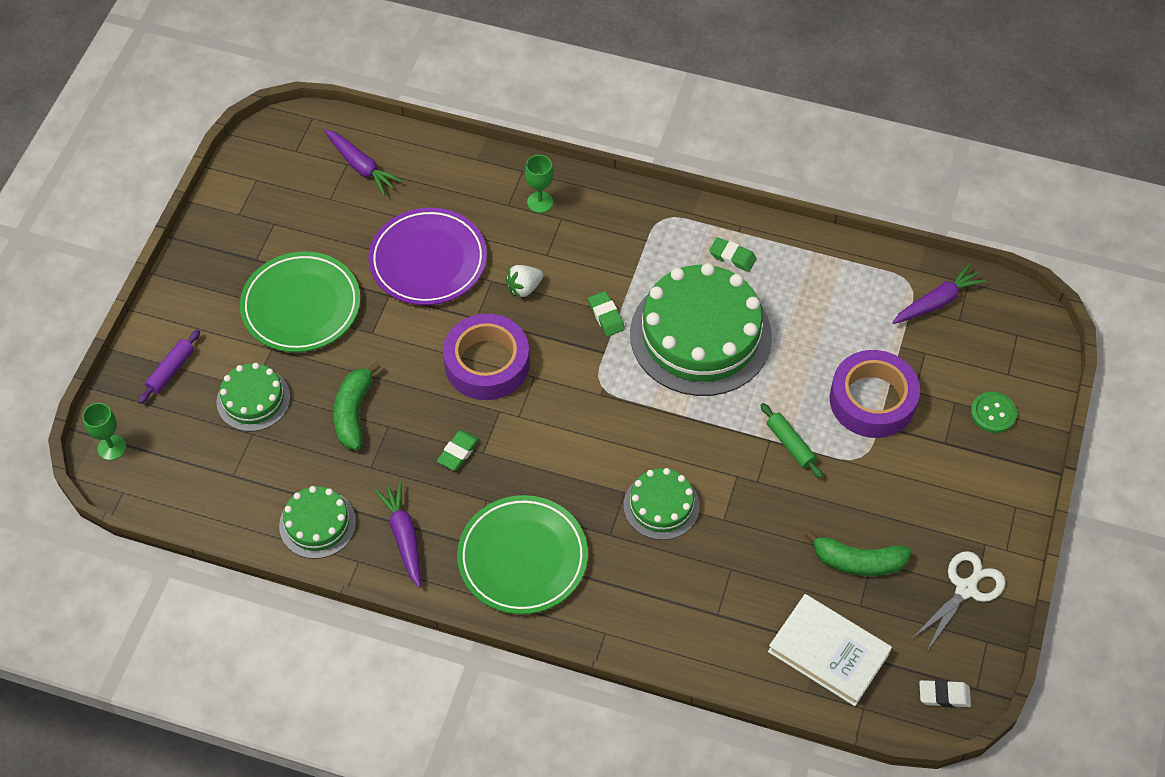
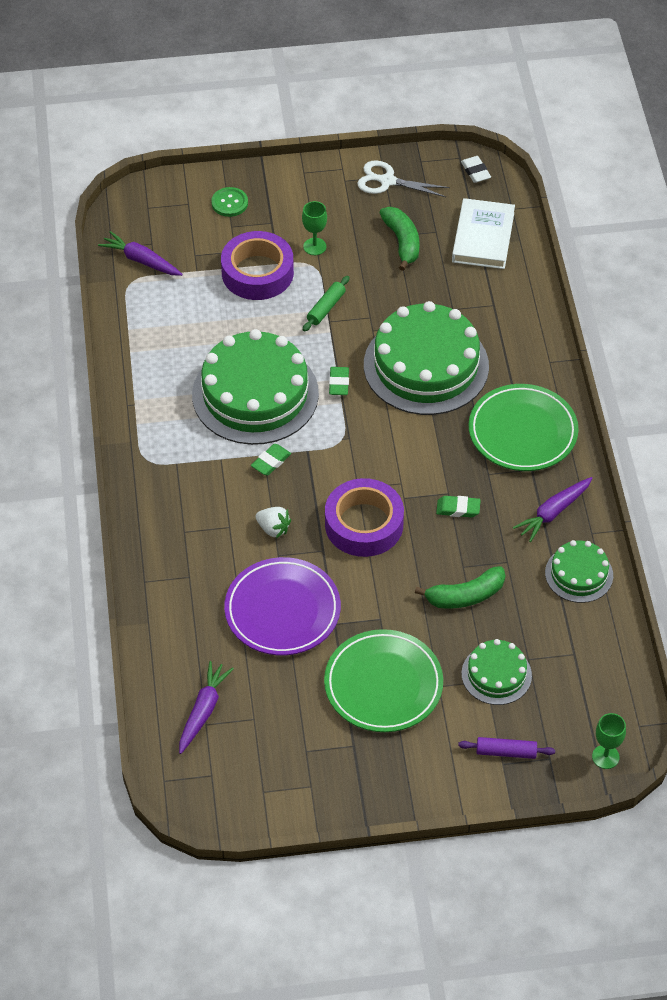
camera: 115 degrees left, 5 degrees down
(540, 202) = (174, 554): green goblet -> green goblet (314, 246)
(661, 505) = (426, 365): green cake -> green cake, size x1.97
(732, 257) = (164, 399): green eraser -> green eraser (339, 383)

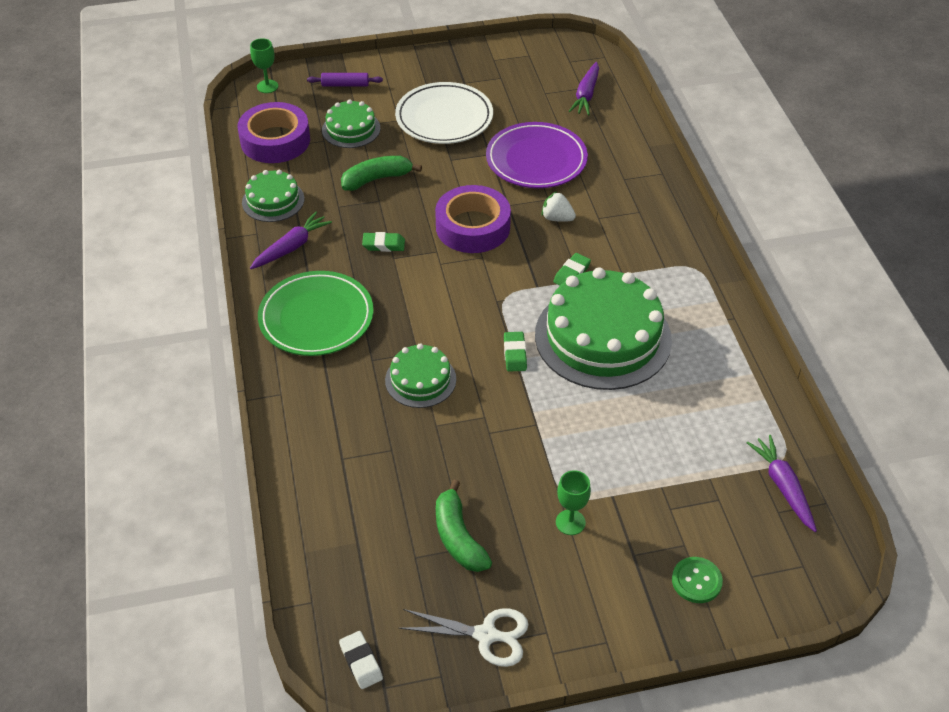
camera: 175 degrees right, 5 degrees down
(141, 260) = (782, 486): purple carrot -> purple carrot turned 135 degrees counterclockwise
(257, 273) = (634, 480): purple tape -> purple tape (275, 140)
(326, 308) = (542, 440): green rolling pin -> none
(383, 684) = (444, 118): green plate -> white plate
(426, 365) = (420, 380): green cake -> green cake, size x0.51
(483, 237) = (352, 552): white book -> none

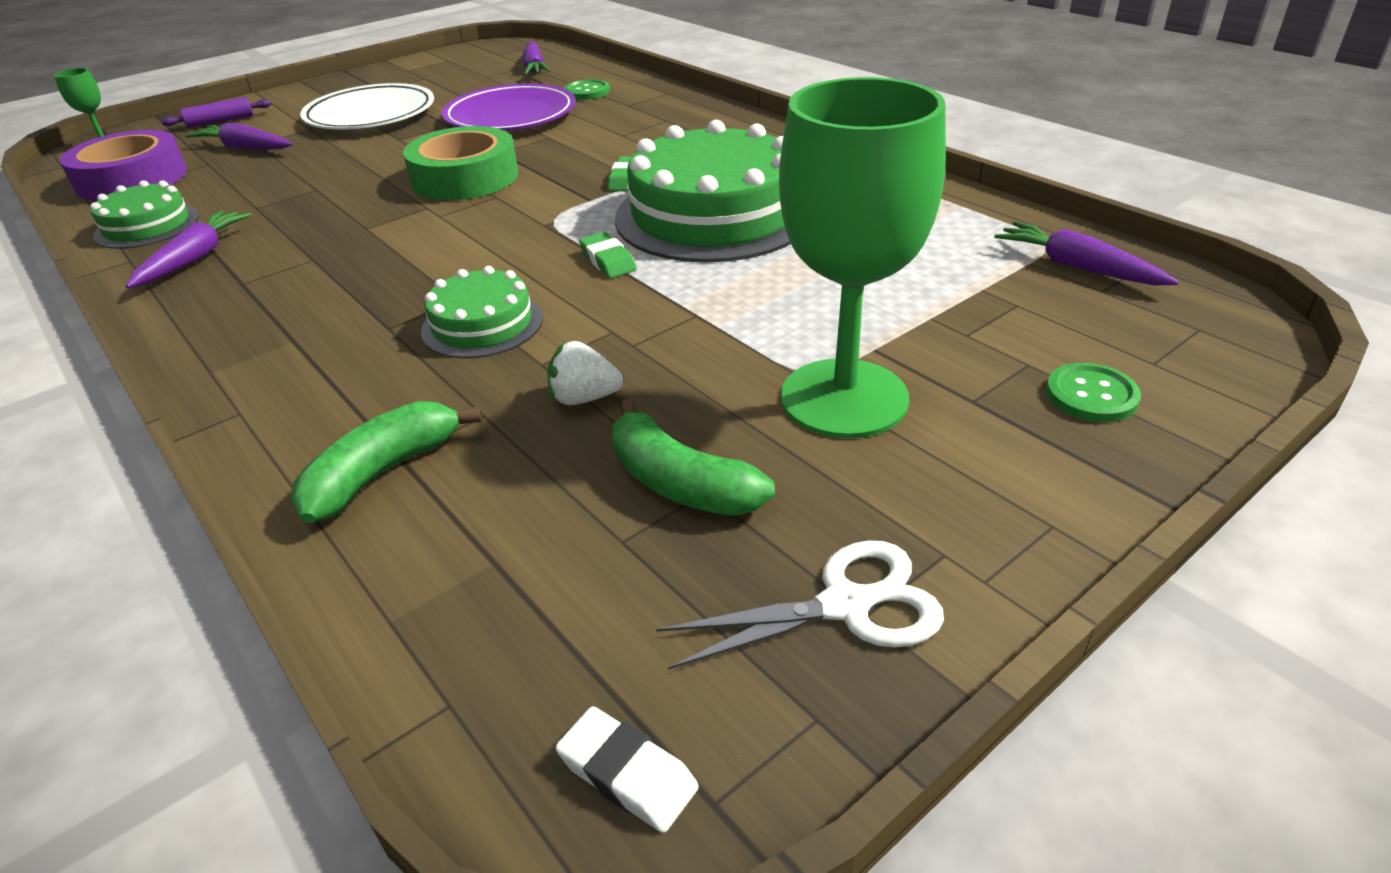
camera: 25 degrees left, 10 degrees down
(316, 318) = (269, 312): green plate -> none
(351, 129) = (245, 148): green cake -> purple carrot
(377, 179) = (303, 174): green banana -> green banana (382, 472)
(383, 245) = (344, 221): green eraser -> none
(473, 227) = (465, 177): purple tape -> green tape
(557, 218) = (571, 146): white strawberry -> white strawberry (584, 398)
(570, 522) = (844, 398): green goblet -> green goblet, size x2.39
(605, 148) = (587, 92): none -> green button

